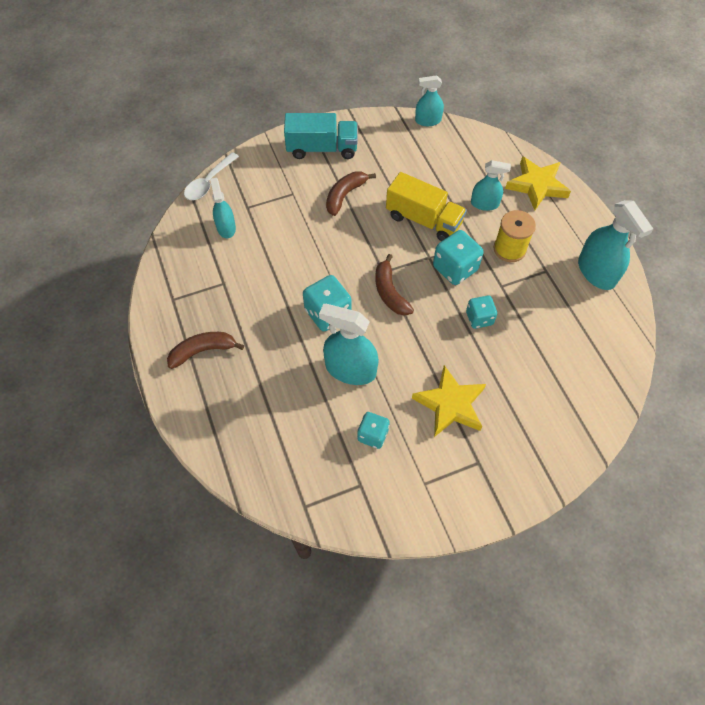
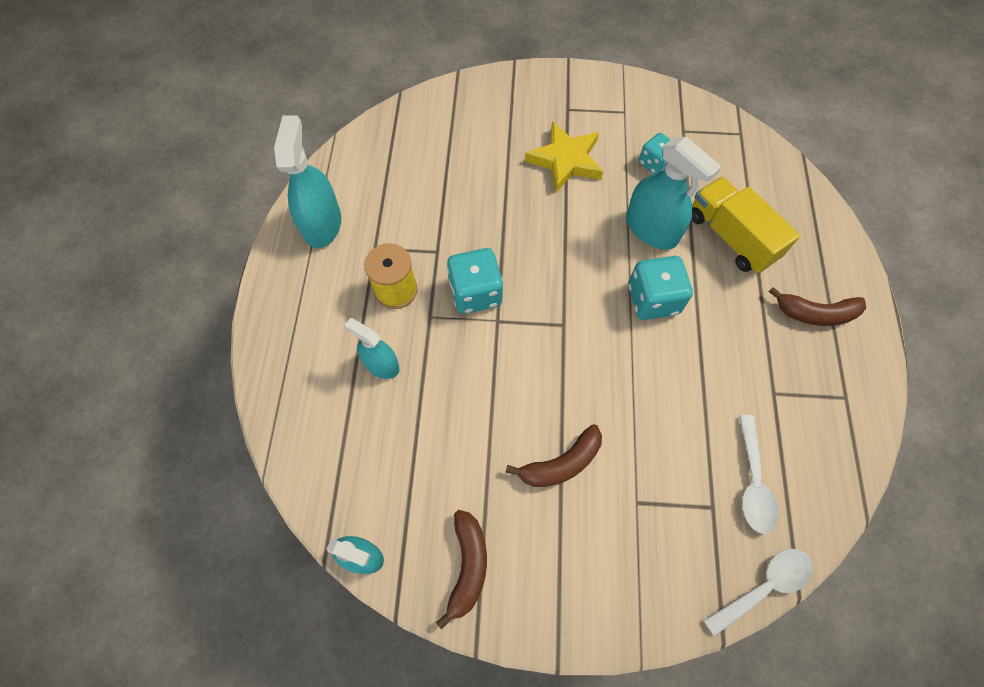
camera: 155 degrees left, 5 degrees up
(226, 228) = (752, 482): turquoise spray bottle -> white spoon
(322, 149) = (558, 575): turquoise truck -> none
(390, 292) = (568, 295): brown banana -> brown banana (467, 566)
(423, 220) = (474, 375): yellow truck -> yellow truck (731, 237)
(479, 318) = (485, 226): turquoise dice -> none
(537, 185) = (295, 362): yellow star -> none

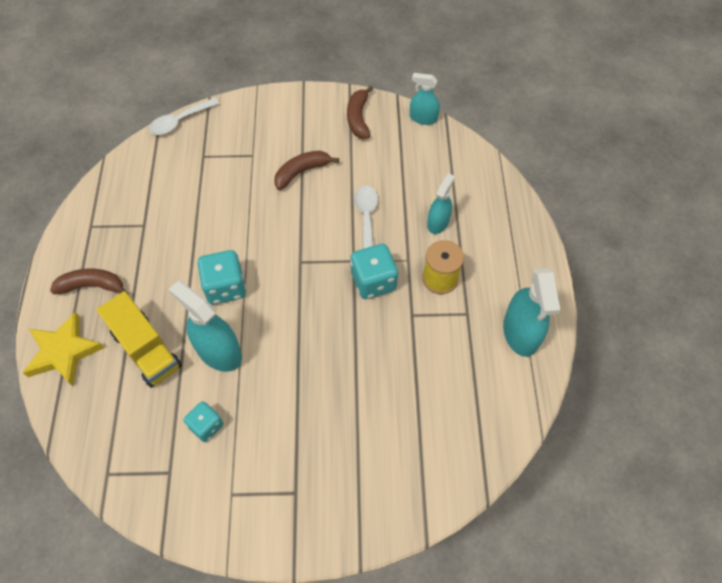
camera: 175 degrees right, 5 degrees down
(381, 364) = (438, 222): turquoise spray bottle -> turquoise spray bottle turned 90 degrees counterclockwise
(565, 160) = (298, 422): yellow star -> yellow star (64, 352)
(752, 482) = (173, 171): white spoon -> white spoon (366, 218)

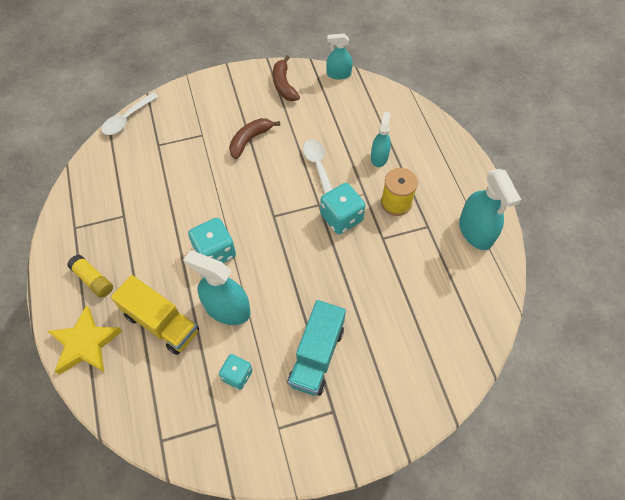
camera: 15 degrees left, 0 degrees up
(92, 286) = (93, 279): brown banana -> yellow glue stick
(297, 427) = (316, 356): none -> turquoise truck

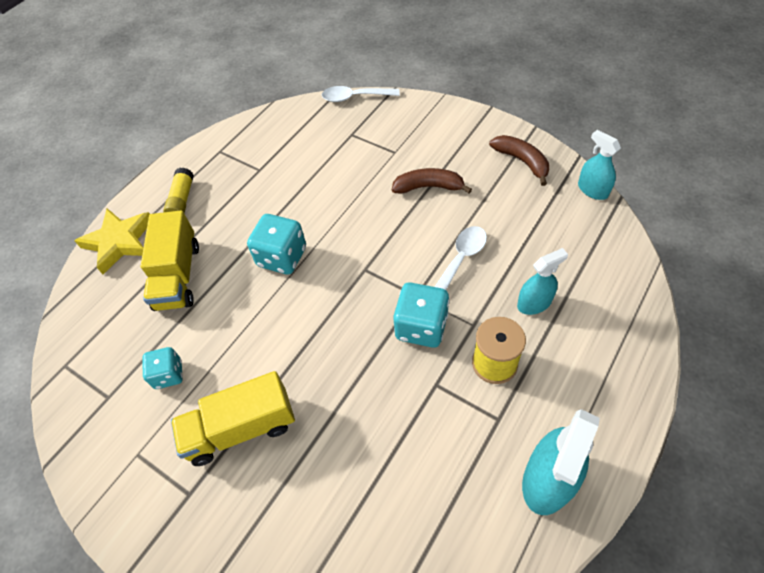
camera: 55 degrees right, 5 degrees down
(227, 309) = (231, 312): turquoise spray bottle -> none
(284, 85) = (522, 161): brown banana -> brown banana turned 105 degrees clockwise
(316, 356) = (241, 428): turquoise truck -> yellow truck

